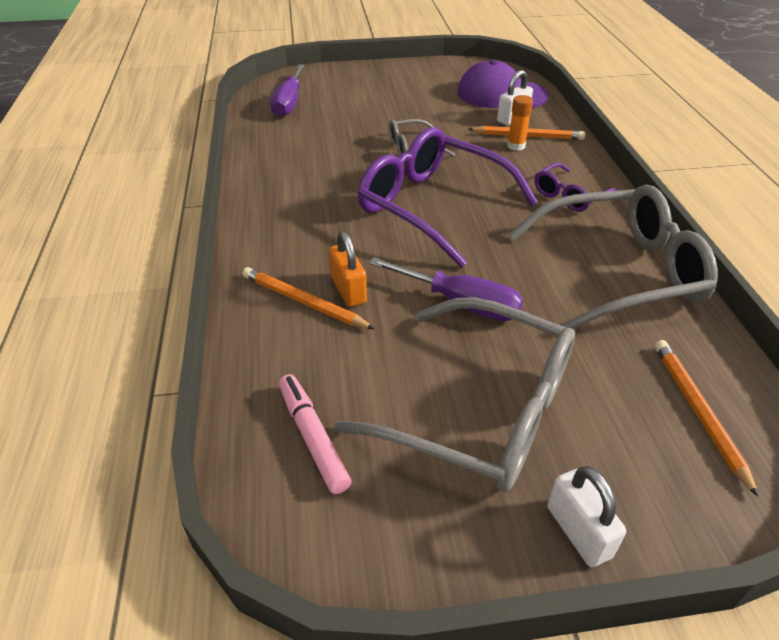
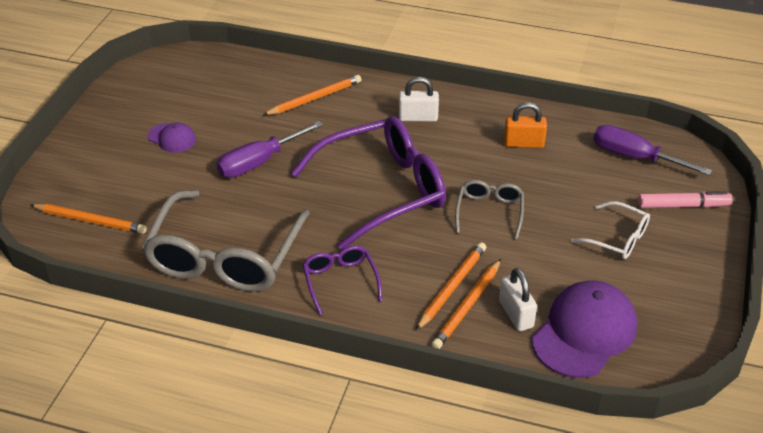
camera: 115 degrees right, 0 degrees up
(312, 437) = (208, 78): pink marker -> pink marker (683, 205)
(348, 290) = (311, 119): orange padlock -> orange padlock (523, 143)
(395, 96) = (617, 238): none -> white glasses
(481, 409) = (172, 138): grey glasses -> purple cap
(516, 146) = (452, 287): orange glue stick -> orange pencil
(578, 531) = (80, 141): white padlock -> white padlock (418, 117)

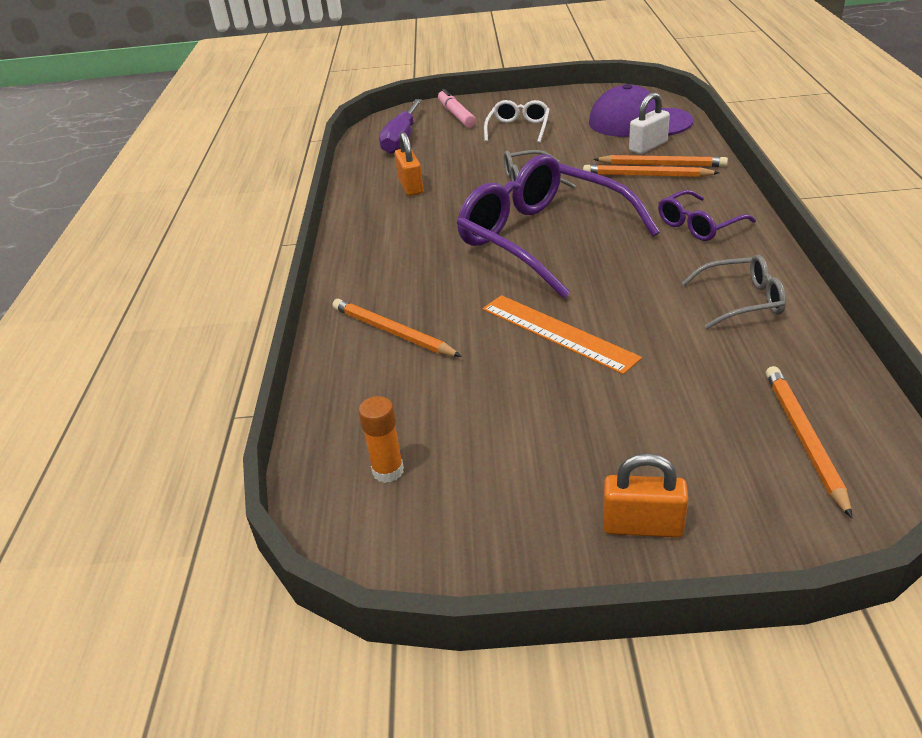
camera: 105 degrees left, 5 degrees down
(91, 143) = (642, 526): none -> orange padlock
(172, 138) = (563, 433): purple cap -> none
(196, 77) = (388, 471): none -> orange glue stick
(225, 257) = (742, 301): grey glasses -> grey glasses, size x0.48
(259, 162) = (557, 333): purple screwdriver -> orange ruler
(418, 117) = (397, 250): white padlock -> none

